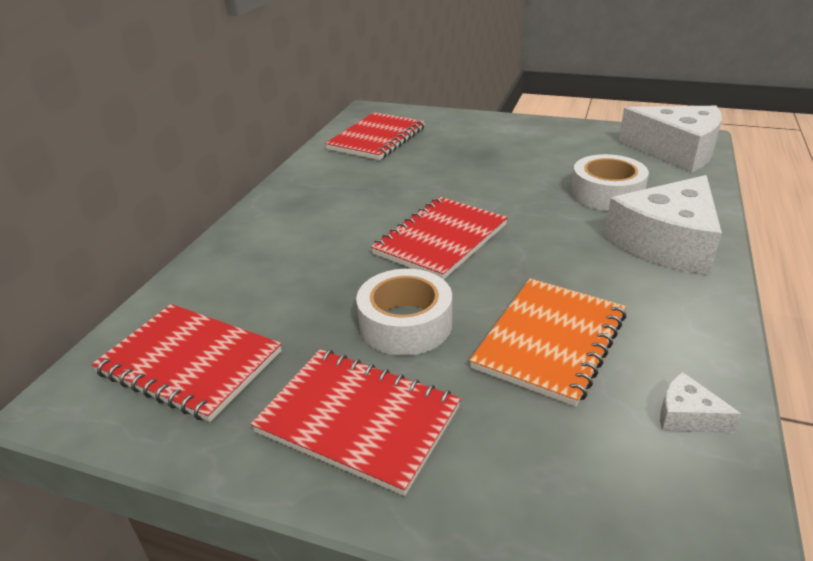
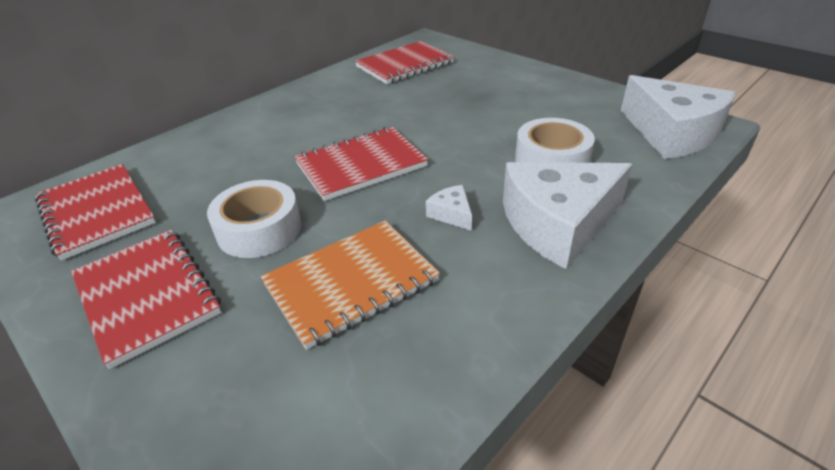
camera: 25 degrees right, 5 degrees up
(687, 416) = (391, 398): white cheese -> white cheese (451, 214)

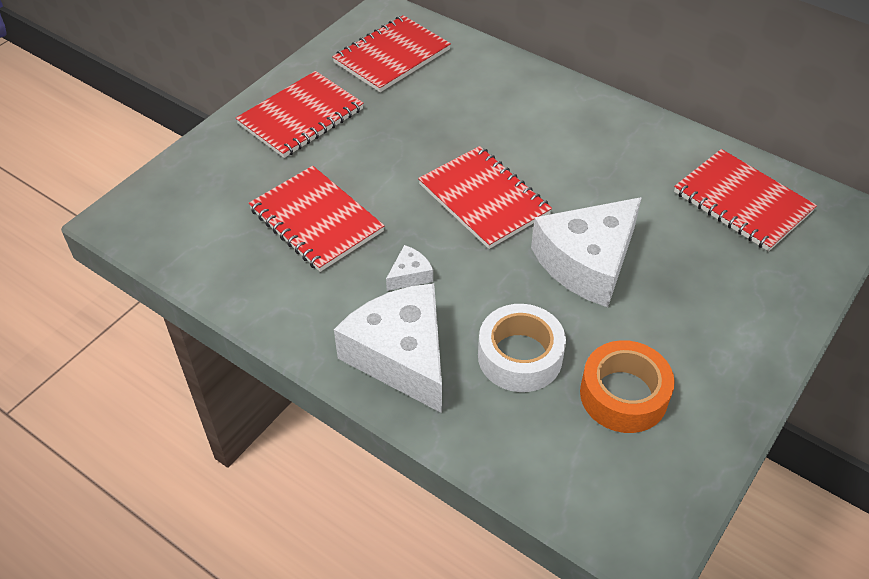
camera: 80 degrees right, 10 degrees up
(259, 229) = (377, 153): white tape -> none
(351, 283) = (316, 220): orange notebook -> red notebook
(583, 120) = (623, 395): none -> orange tape
(671, 133) = (608, 491): white cheese -> white cheese (587, 262)

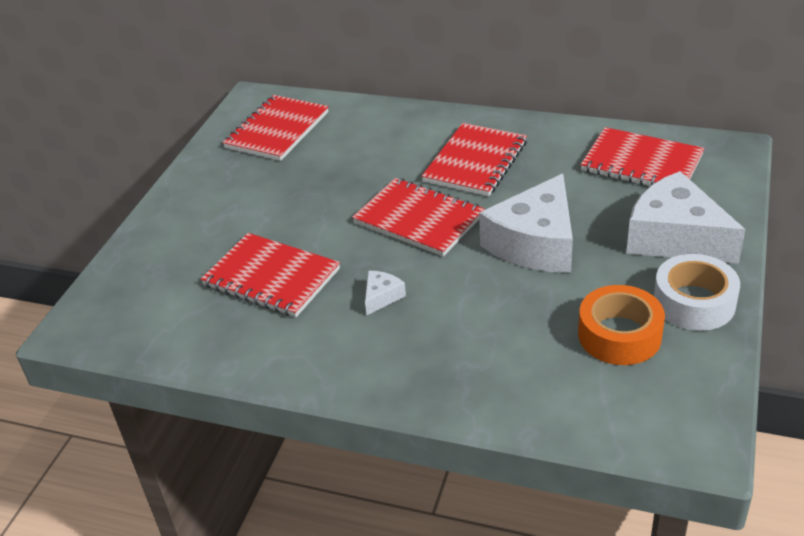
camera: 15 degrees left, 10 degrees down
(300, 117) = (214, 199): red notebook -> red notebook (475, 162)
(401, 356) = (406, 363): white cheese -> white cheese (675, 237)
(520, 356) = (514, 332): white tape -> white tape (694, 302)

